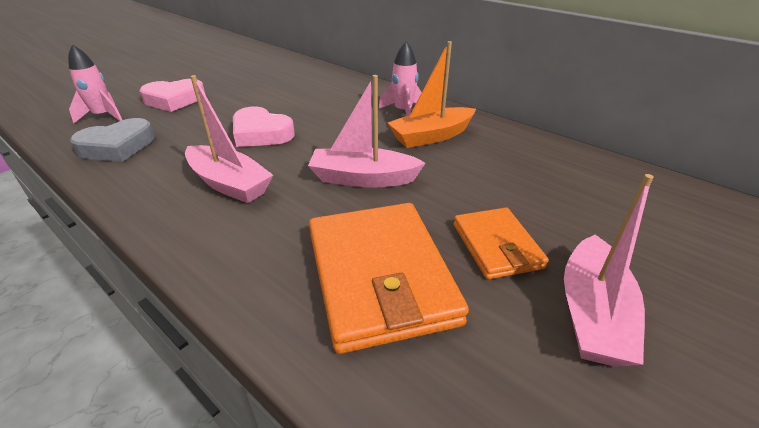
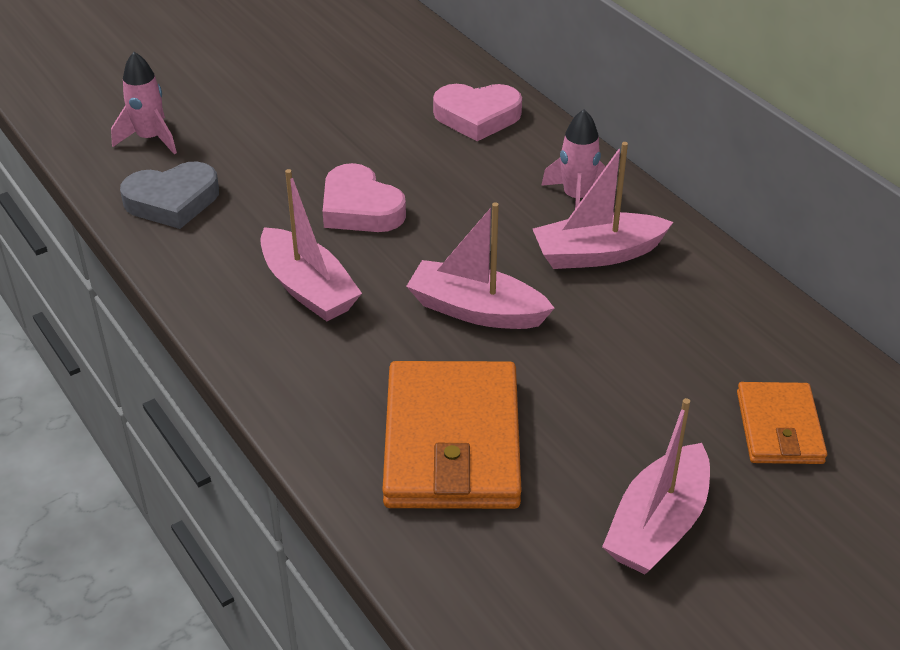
camera: 15 degrees right, 5 degrees up
(174, 100) = (246, 119): pink heart -> pink heart (477, 116)
(431, 136) = (597, 254): orange boat -> pink boat
(496, 246) = (599, 433): orange wallet -> orange wallet (779, 428)

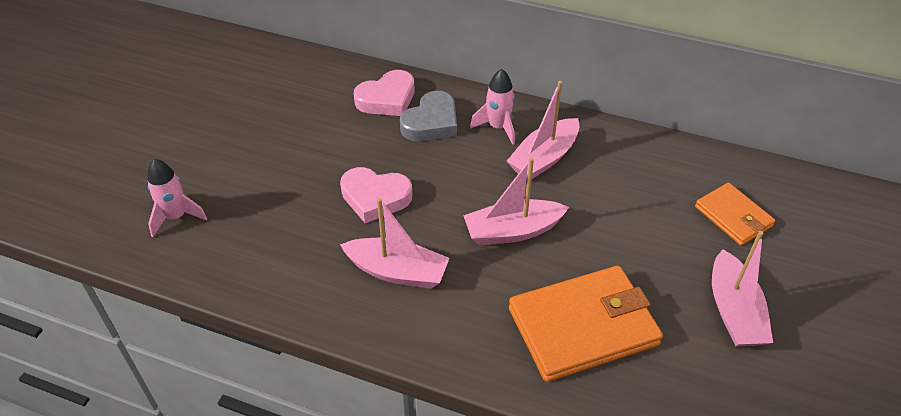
camera: 35 degrees left, 5 degrees up
(172, 201) = (240, 256): grey heart -> grey heart (431, 122)
(452, 442) = (583, 326): orange wallet -> orange wallet turned 75 degrees counterclockwise

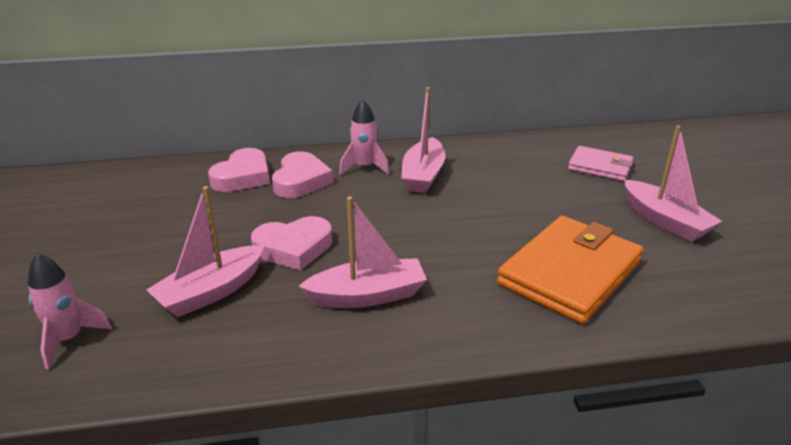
camera: 30 degrees left, 15 degrees down
(431, 122) = (301, 180): grey heart -> pink heart
(512, 231) = (445, 230): pink boat -> pink boat (211, 292)
(733, 216) = (600, 167): orange wallet -> pink wallet

